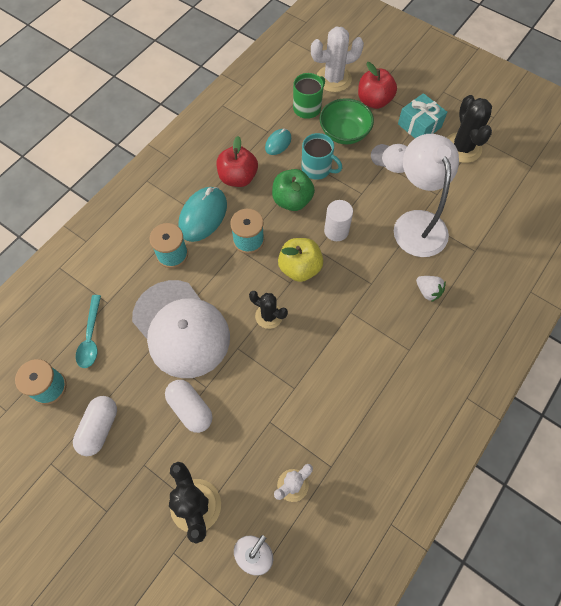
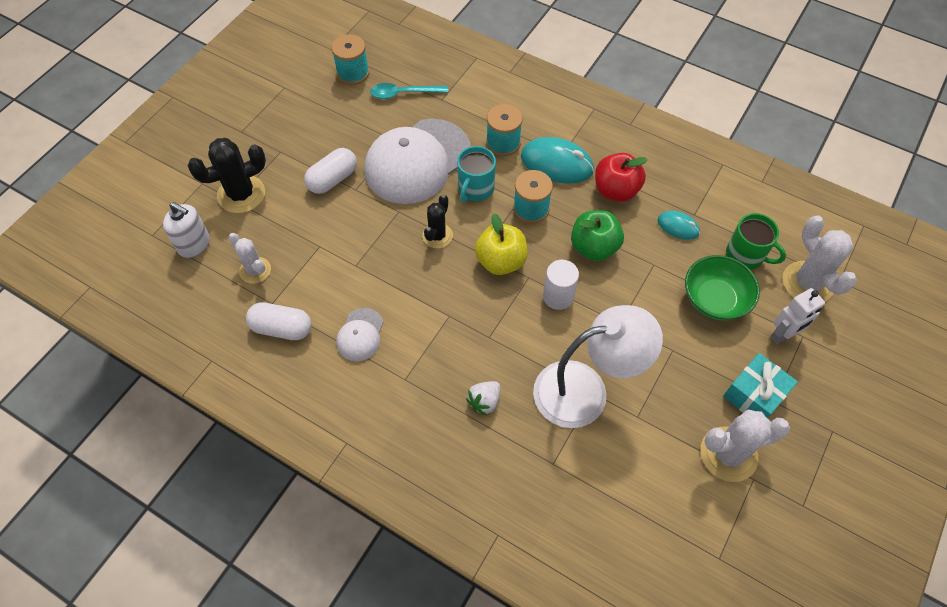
camera: 85 degrees right, 5 degrees down
(99, 428) = (314, 114): white capsule -> white capsule (282, 328)
(317, 169) = (648, 271): turquoise mug -> turquoise mug (475, 188)
(374, 101) = (783, 335): red apple -> white robot
(392, 158) = (686, 359): white cap -> white cap (360, 335)
(462, 148) = (728, 454): black cactus -> white cactus

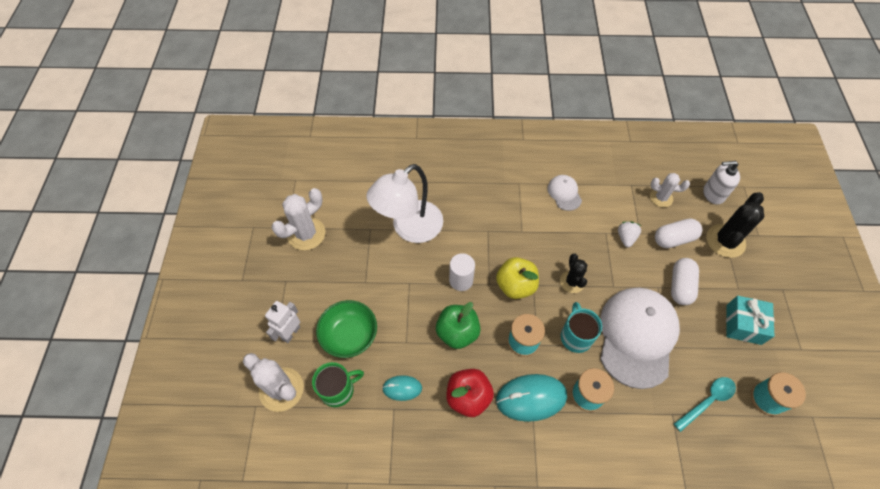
camera: 150 degrees right, 0 degrees up
(282, 328) = (611, 174): white capsule -> white capsule (674, 239)
(484, 401) = (465, 193): white strawberry -> white strawberry (626, 238)
(745, 255) = (338, 390): green mug -> green mug turned 150 degrees clockwise
(754, 395) = (300, 278): turquoise gift -> turquoise gift (743, 324)

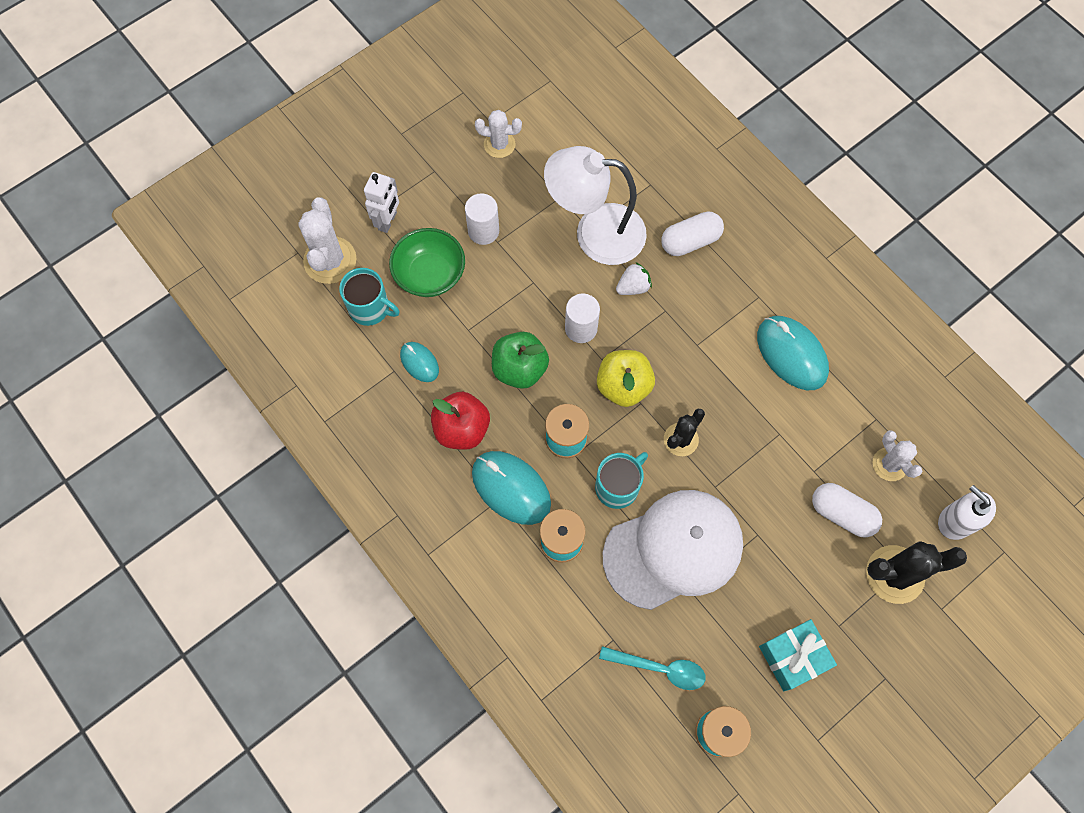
camera: 50 degrees right, 10 degrees up
(291, 333) = (388, 221): white robot -> white robot turned 120 degrees clockwise
(306, 234) = (499, 144): white cactus -> white cactus, size x0.62
(338, 390) = (370, 308): green mug -> turquoise mug
(351, 284) = (483, 231): none -> white cylinder
(564, 193) = (791, 354): white cap -> turquoise mouse
(626, 238) = (793, 460): white strawberry -> white strawberry (633, 287)
(680, 286) = (781, 558): white capsule -> white capsule (690, 241)

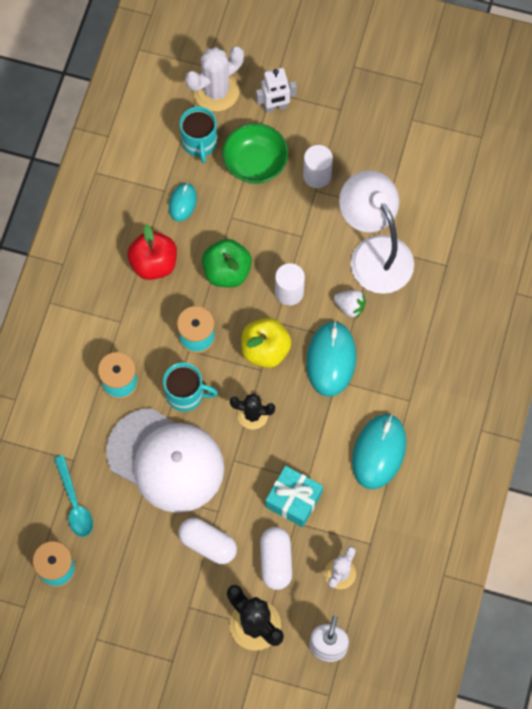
camera: 55 degrees right, 0 degrees up
(499, 144) = (397, 138): white cactus -> none
(511, 488) = (134, 324): turquoise mouse -> turquoise mouse (331, 359)
(690, 241) = (419, 323): white capsule -> white capsule (208, 544)
(793, 657) = (144, 588): turquoise gift -> turquoise gift (293, 500)

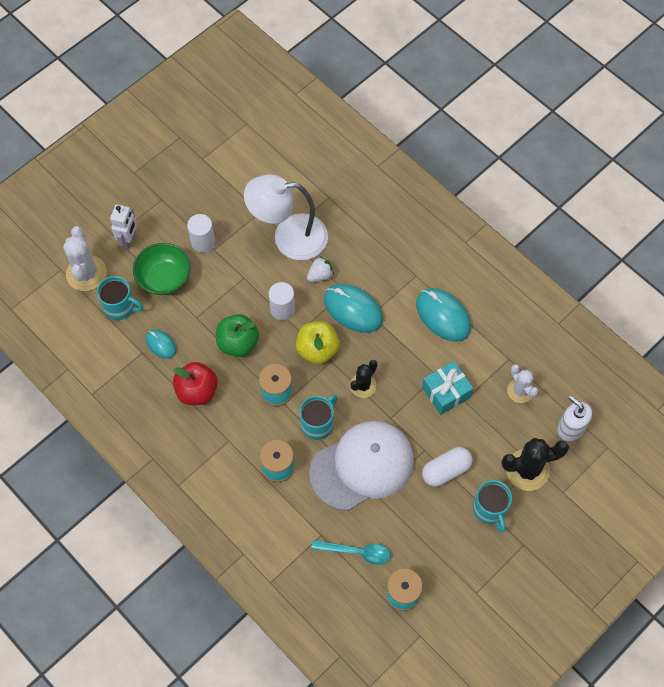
camera: 60 degrees left, 5 degrees down
(191, 608) = (490, 509): none -> turquoise mug
(276, 561) = (486, 429): white capsule -> none

